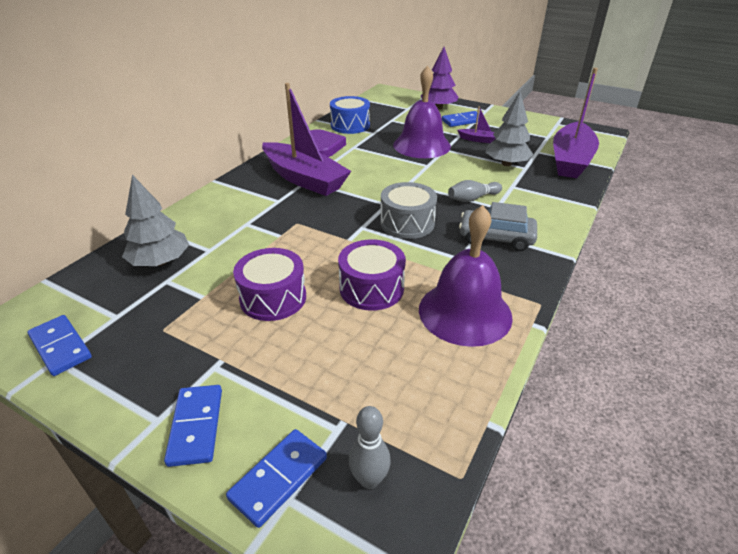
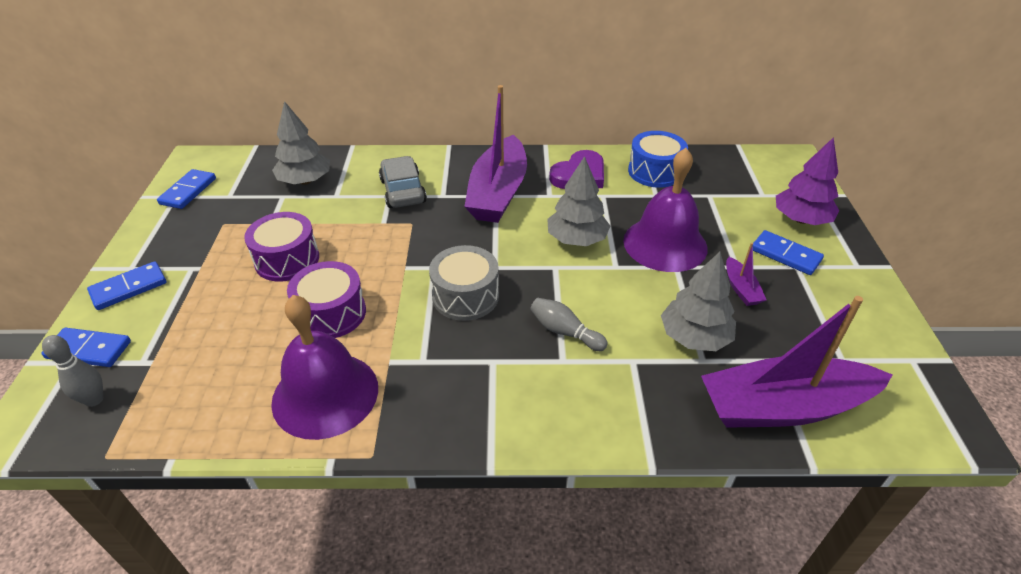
camera: 60 degrees right, 5 degrees up
(389, 168) = (577, 239): none -> grey tree
(496, 238) = (487, 379): grey car -> grey car (403, 191)

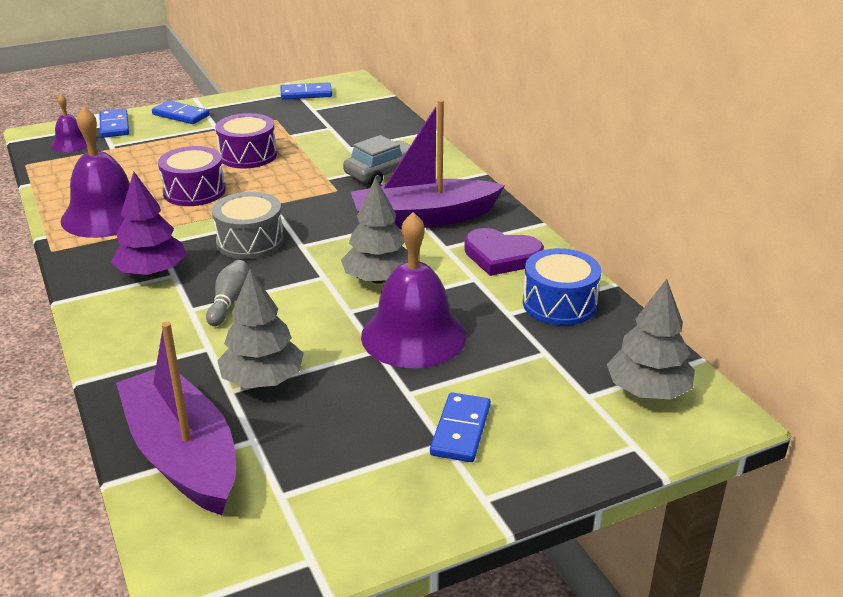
camera: 65 degrees right, 10 degrees down
(94, 400) = (71, 144): grey bowling pin -> purple bell
(305, 181) = (359, 129): grey tree -> grey tree (648, 391)
(741, 289) = (366, 402): purple boat -> none
(801, 219) = (556, 437): purple tree -> purple tree (152, 272)

